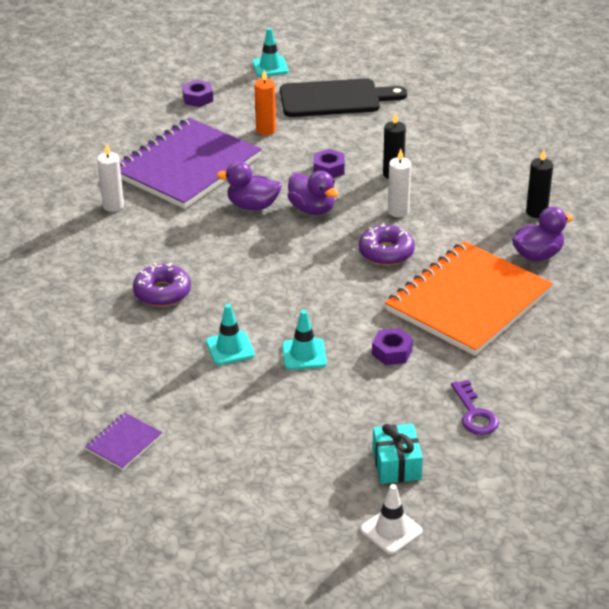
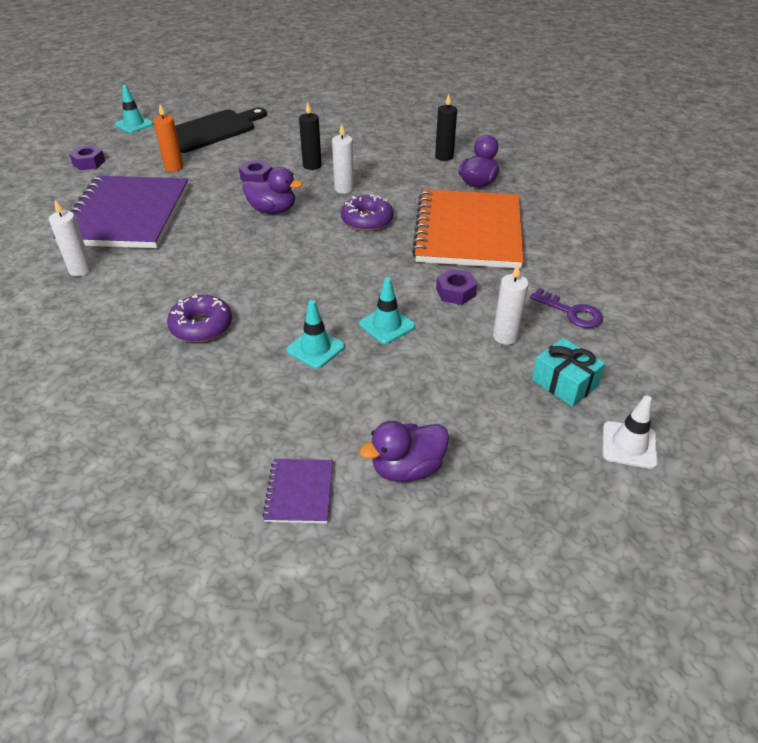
camera: 35 degrees left, 5 degrees up
(252, 206) = (218, 225): purple duck -> purple duck (407, 468)
(391, 407) = (505, 336): none -> white candle

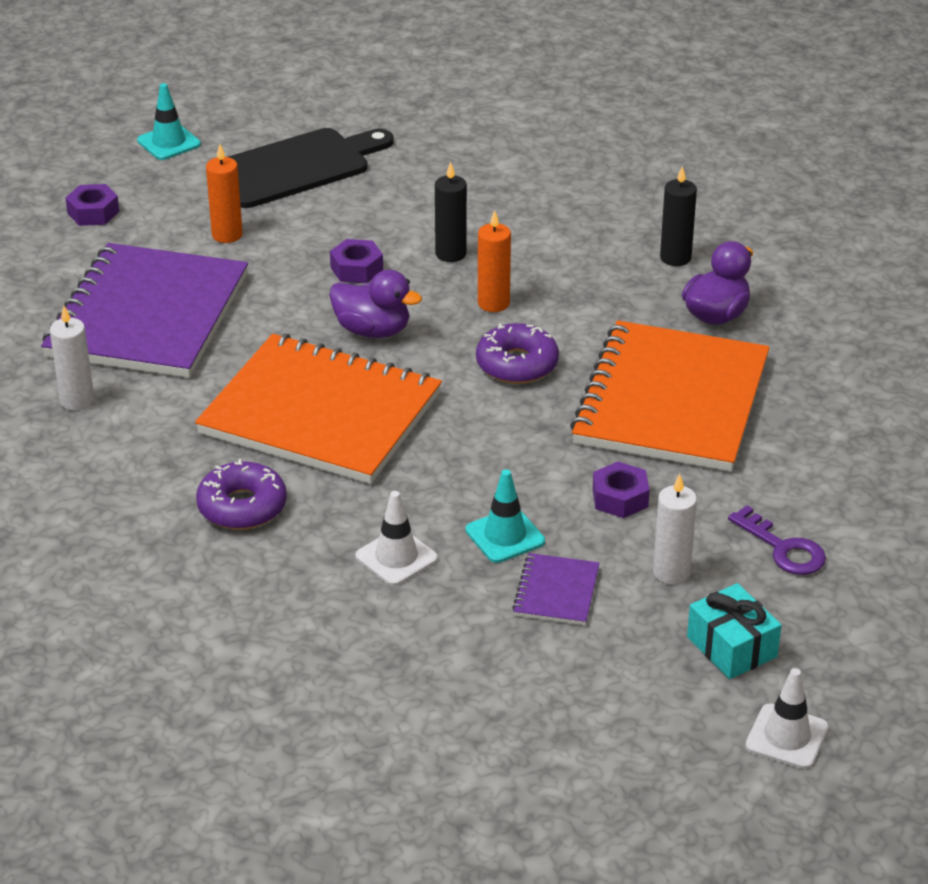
camera: 10 degrees right, 5 degrees down
(247, 261) = (320, 414): none -> orange notebook
(299, 492) = (340, 737): purple notebook -> purple notebook (556, 592)
(315, 348) = (396, 557): turquoise traffic cone -> white traffic cone
(344, 189) = (493, 303): white candle -> orange candle
(407, 468) = (483, 727): purple duck -> none

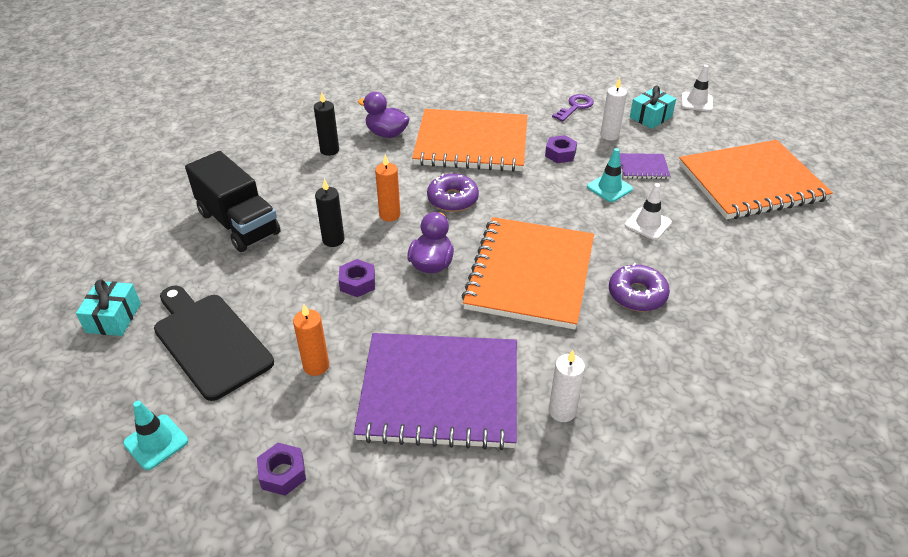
camera: 100 degrees left, 5 degrees up
(358, 108) = (114, 318): none -> turquoise gift
(477, 725) = (751, 182): none -> orange notebook
(509, 182) = (238, 223): none -> black truck

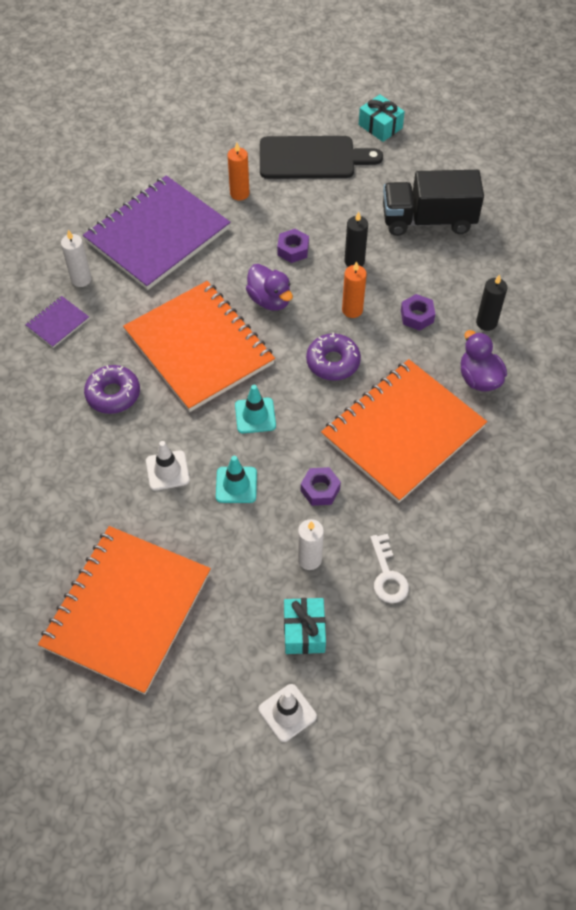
camera: 130 degrees right, 15 degrees up
(156, 442) = (255, 111): turquoise traffic cone -> turquoise traffic cone (255, 415)
(283, 473) = (180, 147): purple nut -> purple nut (417, 316)
(386, 134) = (479, 378): purple duck -> purple duck turned 90 degrees counterclockwise
(575, 107) = (387, 575): purple key -> white key
(643, 167) = (235, 539): purple notebook -> purple notebook (58, 323)

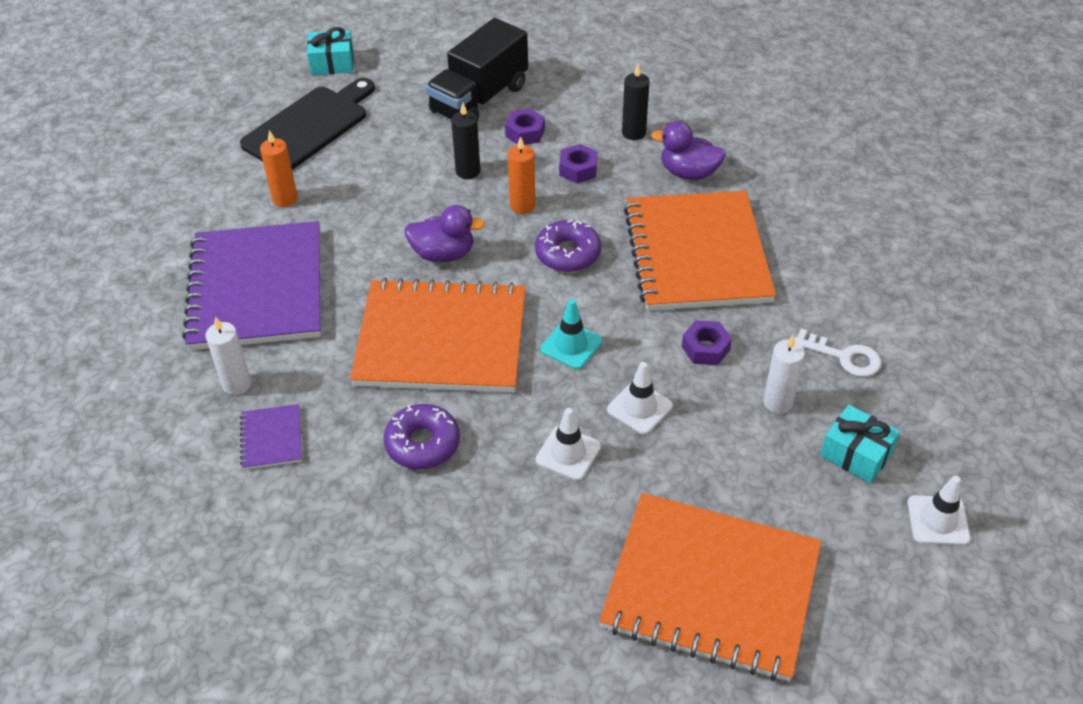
camera: 50 degrees left, 10 degrees down
(127, 610) = (711, 588): orange notebook -> orange notebook turned 45 degrees counterclockwise
(236, 485) = (639, 408): turquoise traffic cone -> white traffic cone
(293, 250) = (403, 203): purple nut -> purple nut (525, 133)

